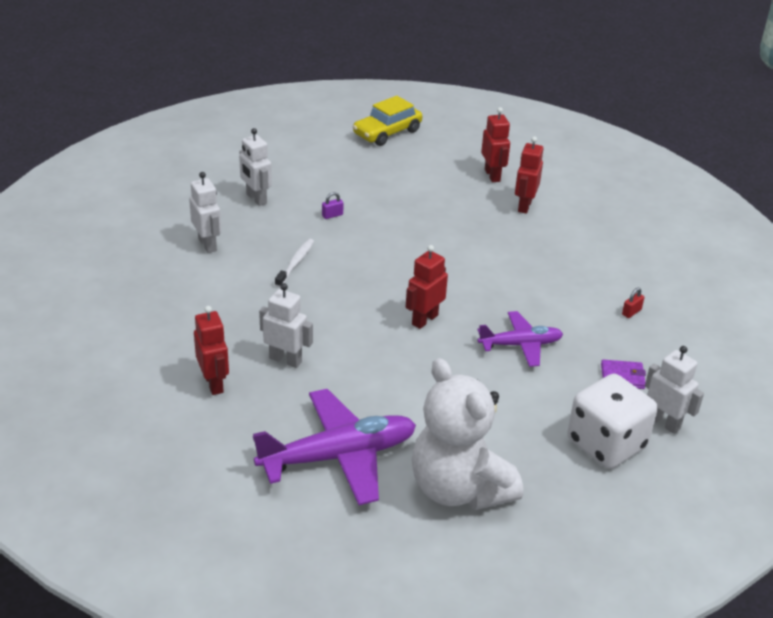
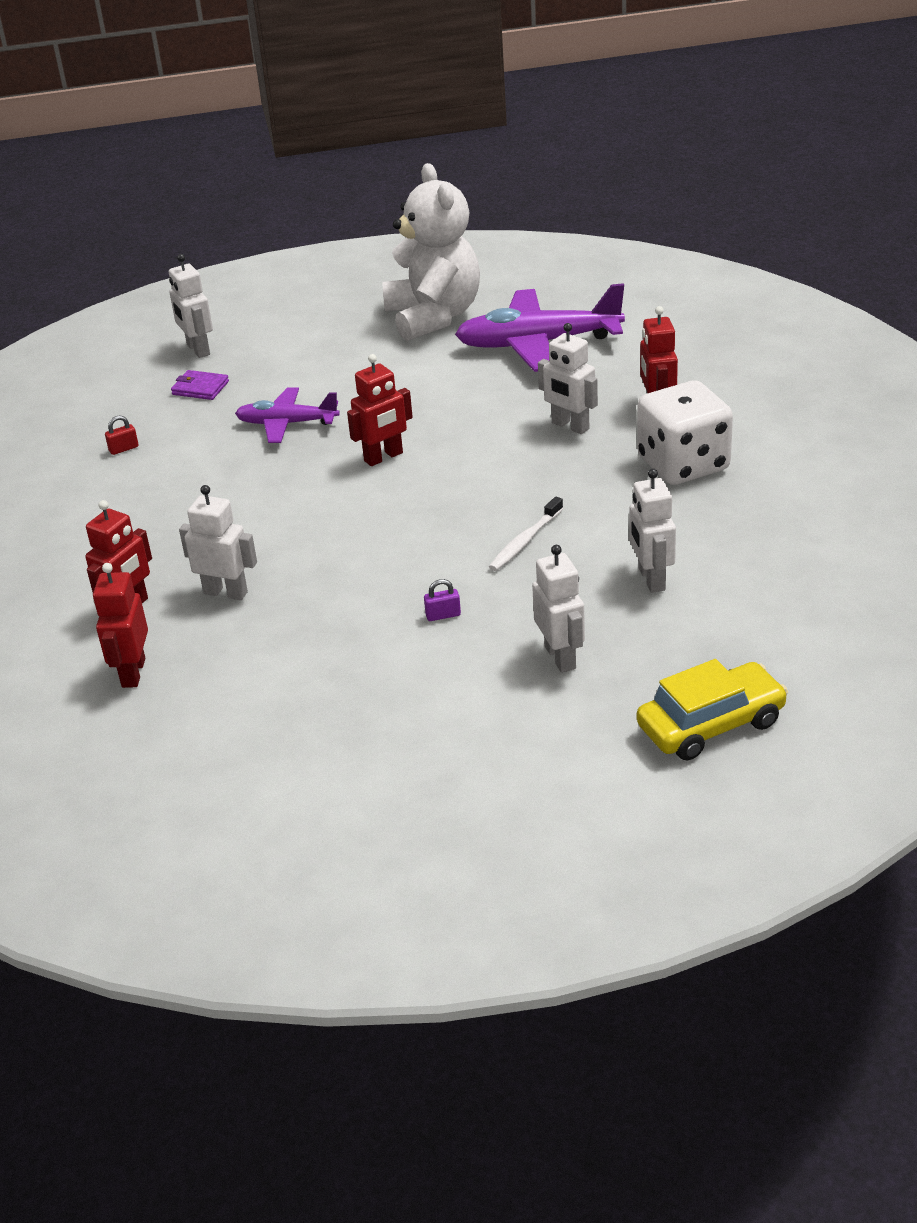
camera: 160 degrees left, 0 degrees up
(387, 133) = (260, 798): yellow car -> yellow car (711, 724)
(472, 218) = (226, 592): none -> white robot
(606, 444) = (270, 338): white dice -> white dice (683, 464)

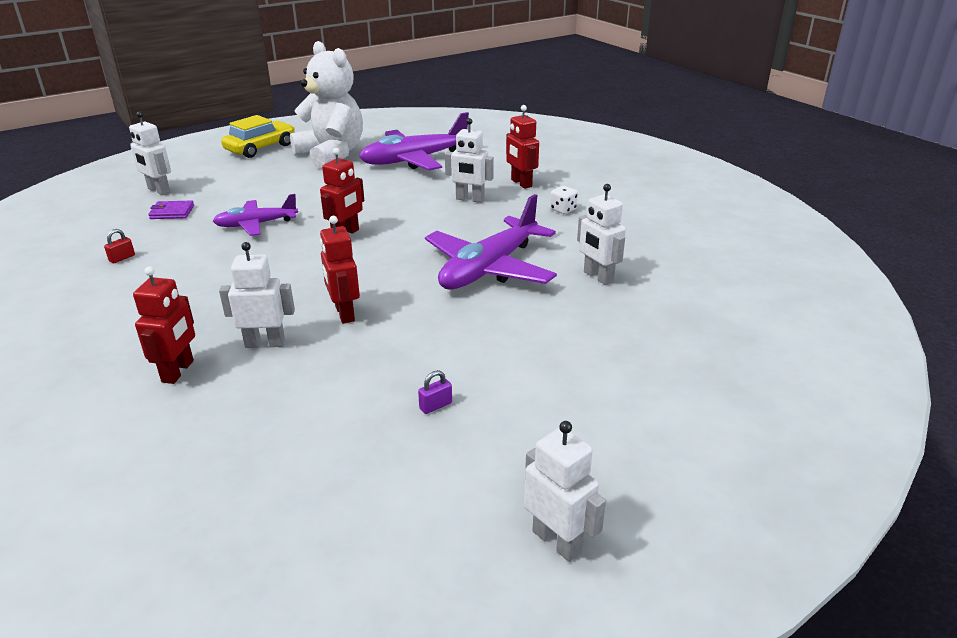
camera: 25 degrees left, 5 degrees down
(133, 673) = (206, 424): red robot -> red robot (344, 313)
(443, 615) = (461, 327): purple padlock -> purple padlock (435, 406)
(525, 541) = (489, 268): white toothbrush -> purple plane
(560, 657) = (574, 338): white robot -> white robot (557, 541)
(683, 464) = (563, 209): white dice -> white dice, size x0.40
(711, 724) = (722, 362): yellow car -> yellow car (260, 148)

